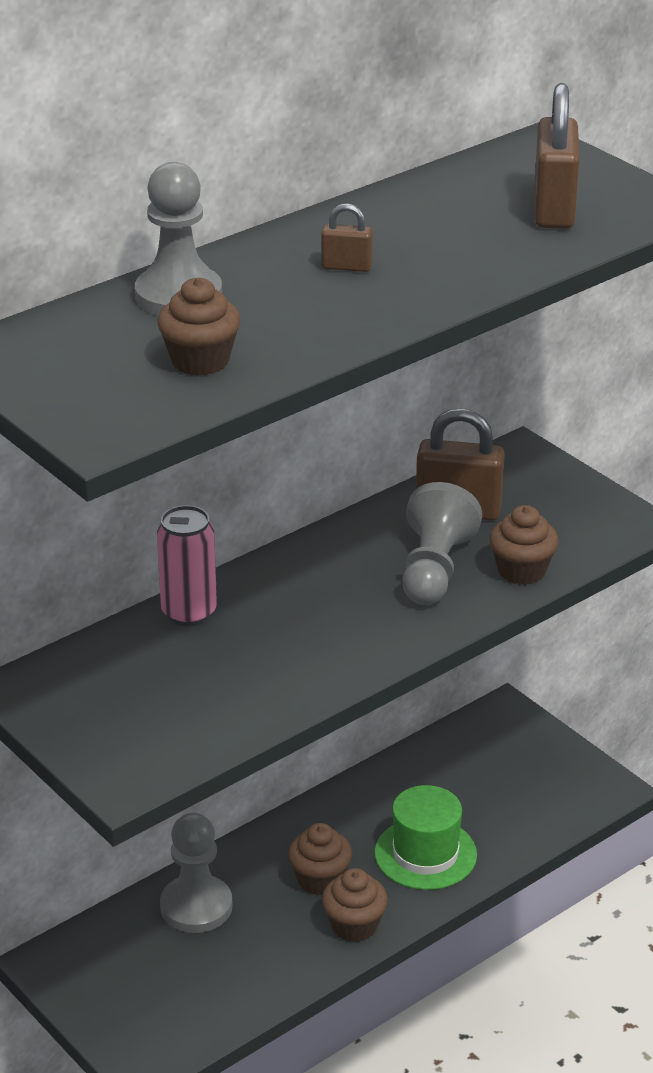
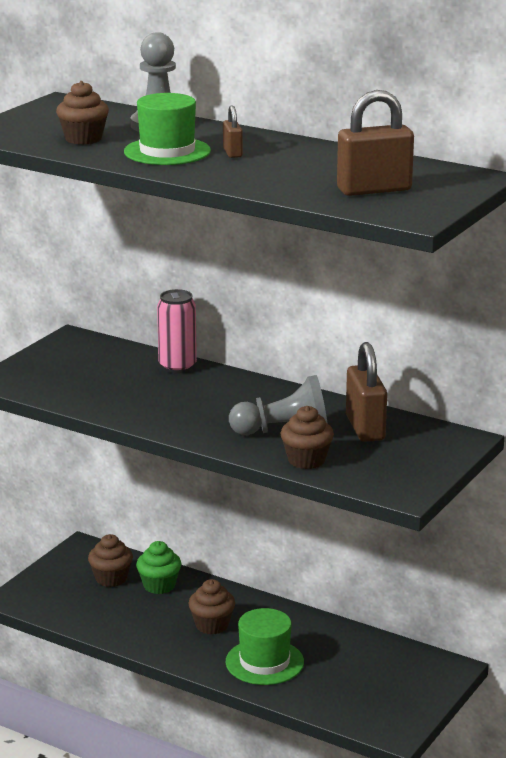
camera: 70 degrees right, 10 degrees down
(196, 907) = (159, 585): grey pawn -> green cupcake
(308, 309) = (167, 151): none -> green hat
(354, 926) = (175, 647): brown cupcake -> brown cupcake (111, 578)

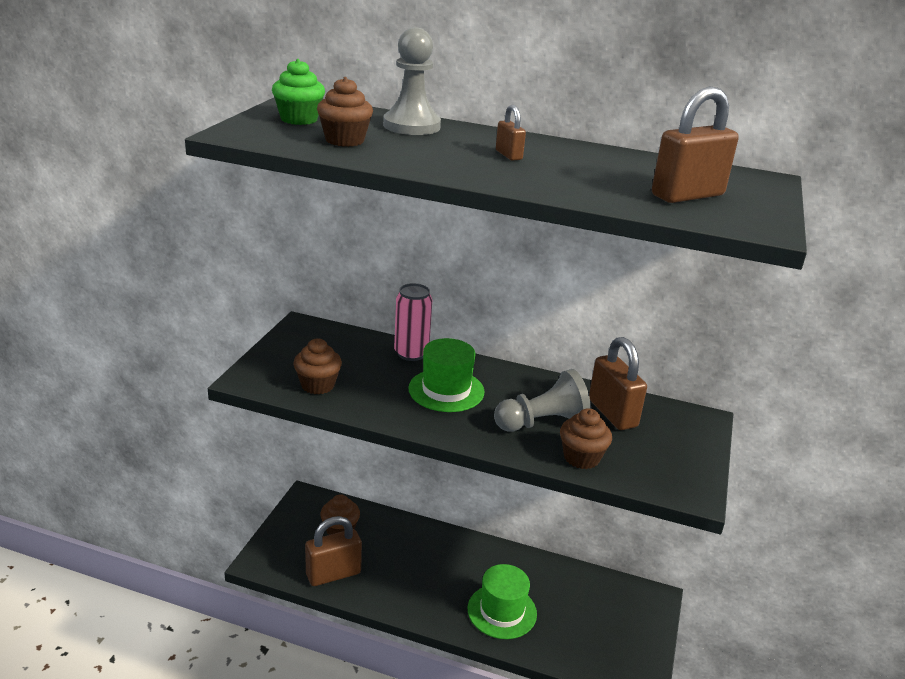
camera: 15 degrees left, 5 degrees up
(91, 615) = (333, 574): none -> brown padlock
(159, 585) = (384, 533): green cupcake -> green cupcake (299, 119)
(167, 151) = (441, 154): green hat -> green hat (446, 390)
(212, 625) = (443, 573): brown cupcake -> brown cupcake (318, 385)

